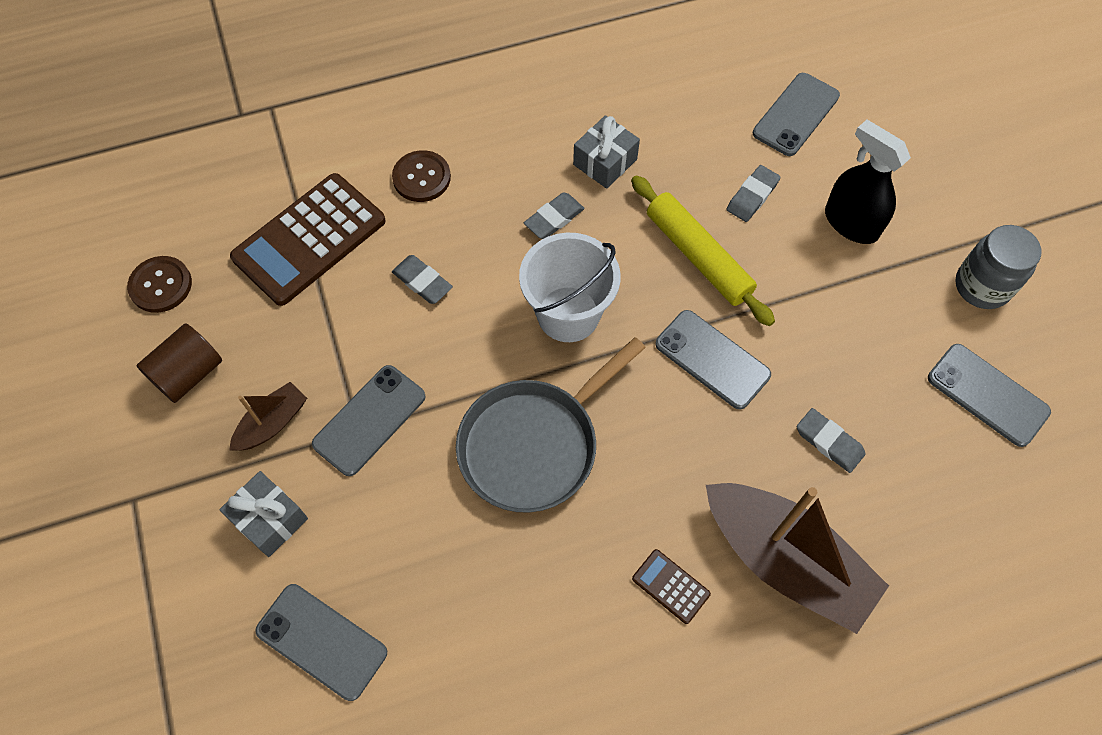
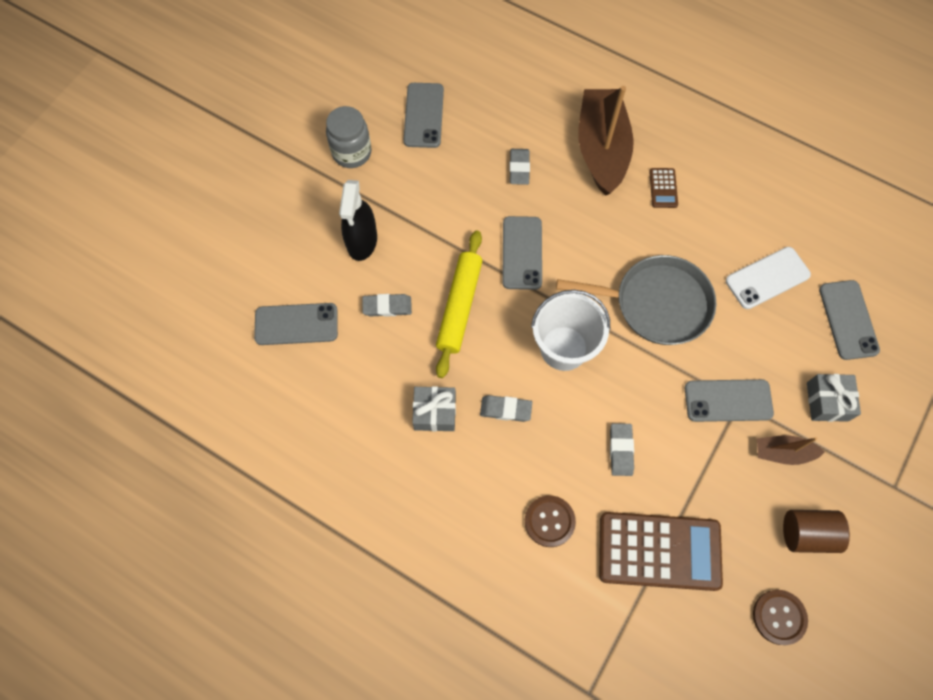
camera: 130 degrees left, 5 degrees up
(453, 597) = (767, 278): none -> white phone

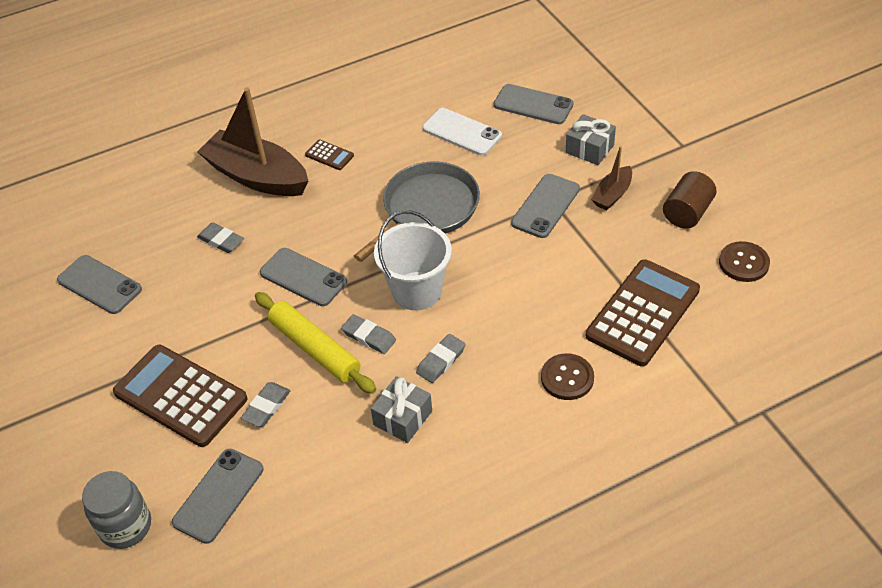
camera: 55 degrees left, 20 degrees down
(352, 152) = (80, 360): grey jar -> grey jar (126, 526)
(362, 241) = (180, 396): black spray bottle -> brown calculator
(621, 450) = (538, 296): grey eraser -> grey eraser (369, 336)
(767, 278) = (461, 132): white phone -> white phone turned 60 degrees counterclockwise

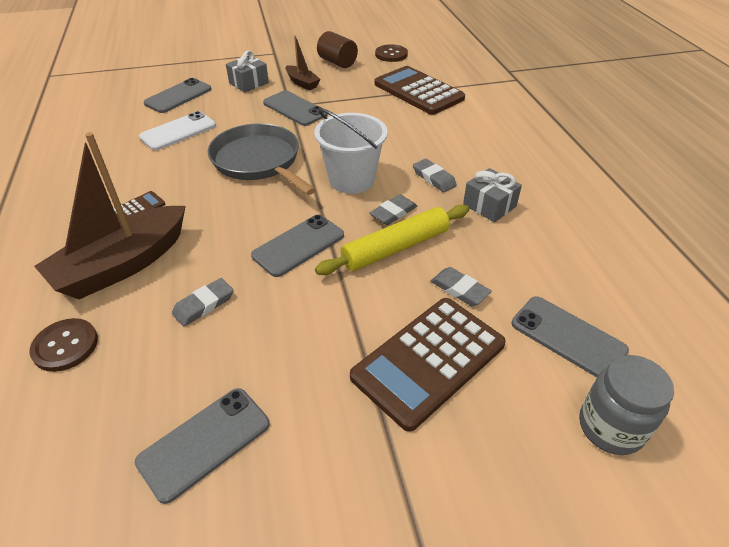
camera: 80 degrees left, 5 degrees down
(567, 378) = (467, 127): brown button -> brown button (65, 346)

